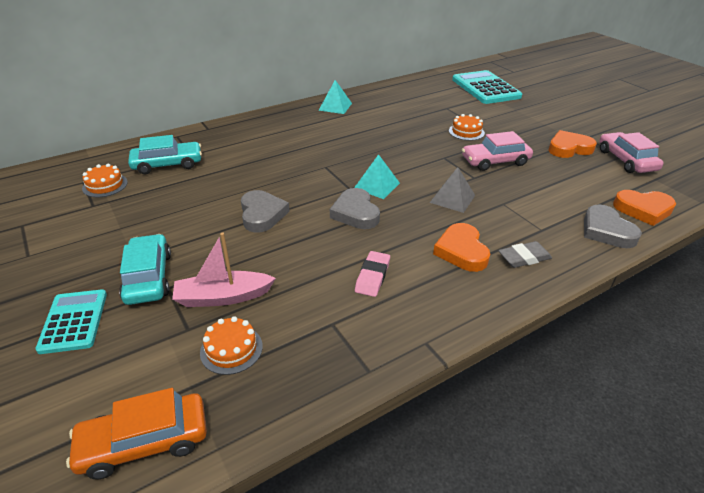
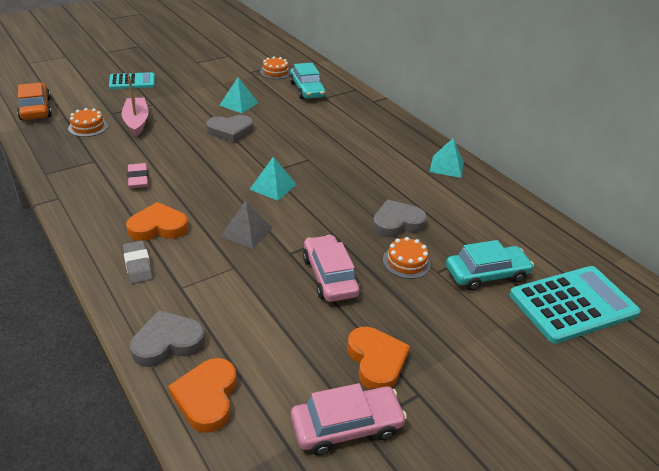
camera: 85 degrees right, 0 degrees up
(148, 277) = (164, 97): turquoise car -> turquoise car (486, 274)
(190, 211) = (239, 104): none -> turquoise pyramid
(355, 213) = (227, 173): grey heart -> grey heart (397, 223)
(372, 276) = (138, 178): pink eraser -> pink eraser turned 60 degrees clockwise

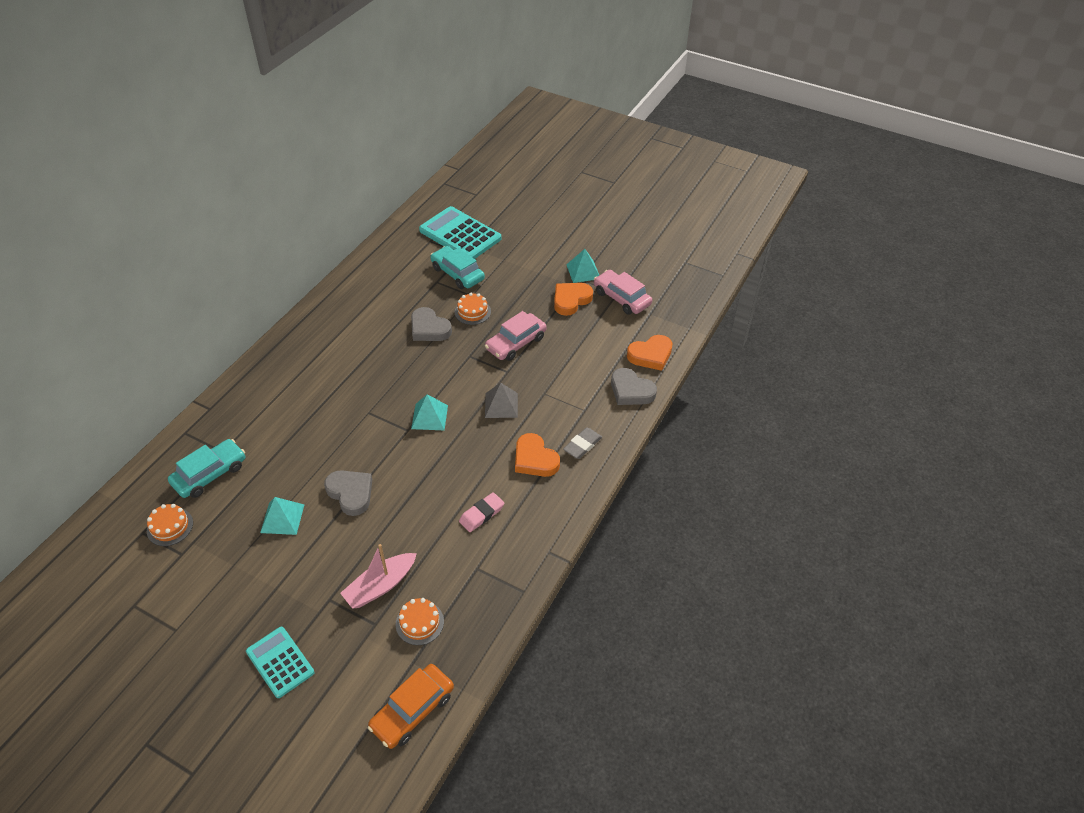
camera: 115 degrees left, 10 degrees up
(446, 166) = (322, 322): turquoise pyramid -> turquoise pyramid (583, 271)

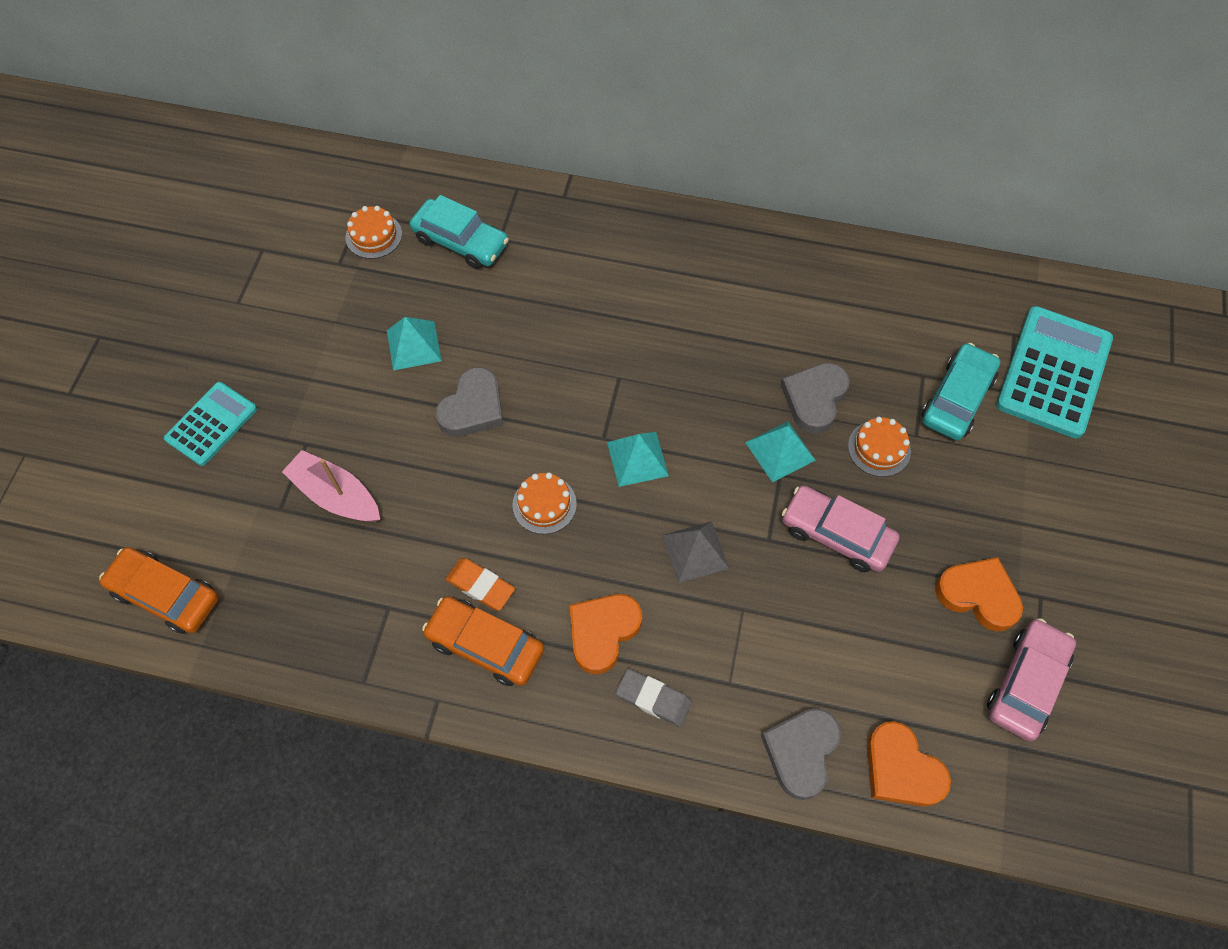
camera: 75 degrees right, 15 degrees up
(419, 623) = (290, 561): orange cake -> orange cake (544, 504)
(481, 514) = (480, 586): pink eraser -> orange eraser
(522, 519) = (485, 645): none -> orange car
(583, 271) = (1063, 597): turquoise pyramid -> turquoise pyramid (780, 451)

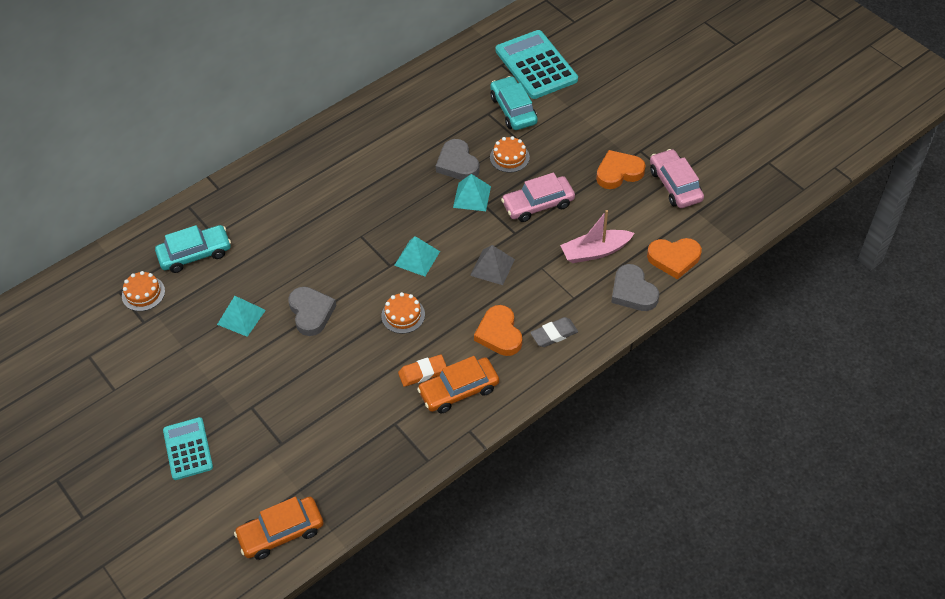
camera: 50 degrees left, 10 degrees down
(336, 495) = (301, 410): pink boat -> pink boat (595, 252)

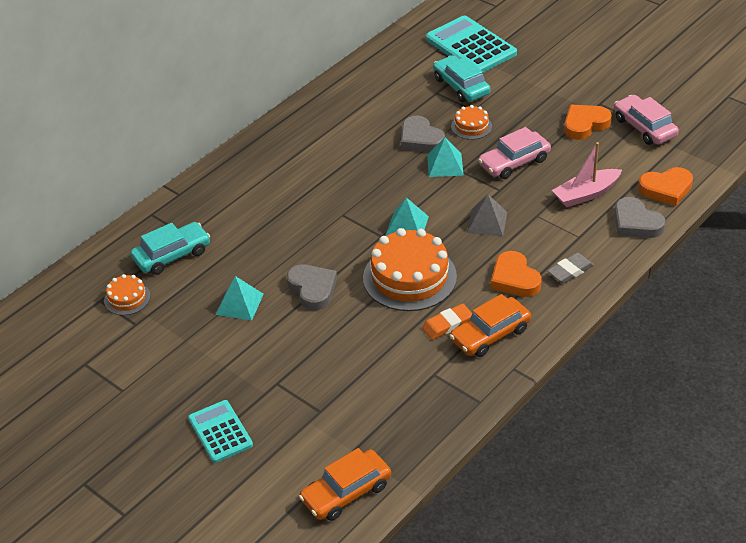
camera: 10 degrees left, 10 degrees down
(403, 315) = (409, 277): orange cake -> orange cake, size x2.03

